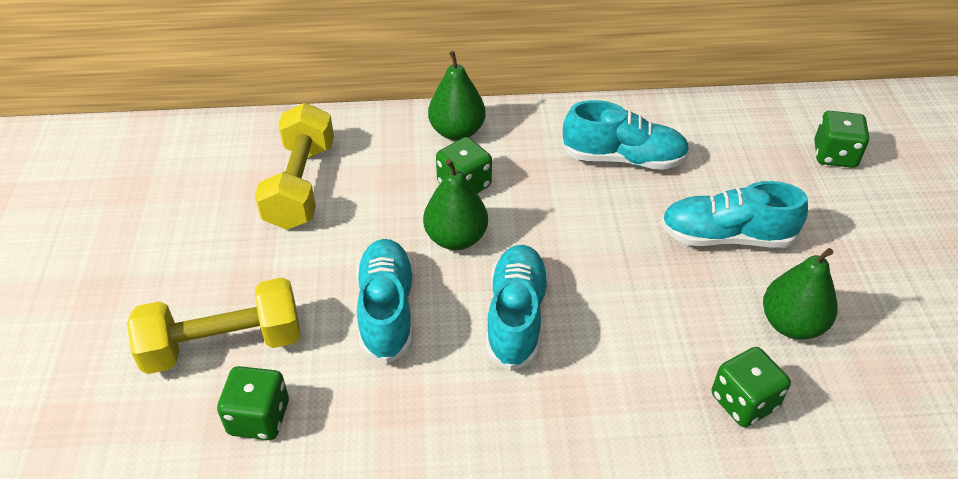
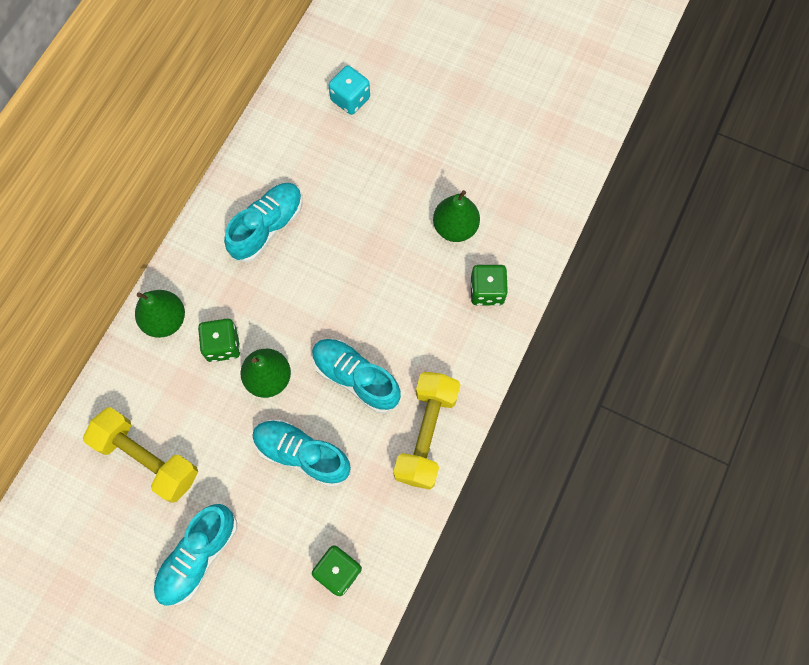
camera: 60 degrees left, 25 degrees up
(223, 345) = (266, 572): yellow dumbbell -> yellow dumbbell (426, 434)
(726, 237) = (372, 214): turquoise shoe -> turquoise shoe (198, 556)
(834, 155) = (350, 99): green dice -> turquoise dice

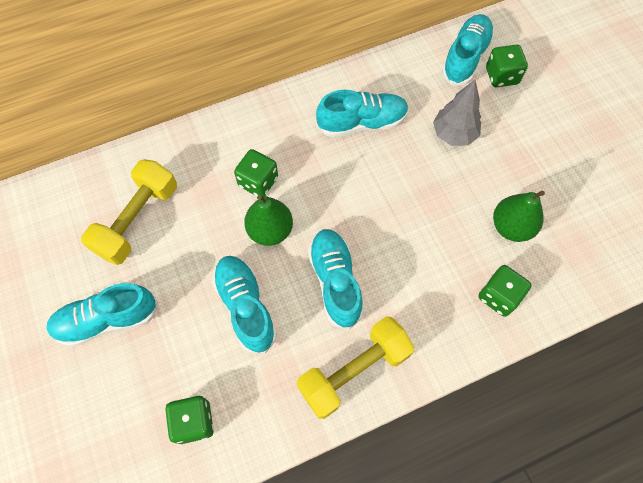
camera: 40 degrees right, 5 degrees down
(147, 458) = (137, 220): yellow dumbbell -> yellow dumbbell turned 45 degrees clockwise
(165, 320) = (234, 134): green pear -> none
(307, 103) = (465, 58): none -> turquoise shoe
(350, 99) = (501, 76): turquoise dice -> green dice
(351, 181) = (453, 134): none -> grey tree

